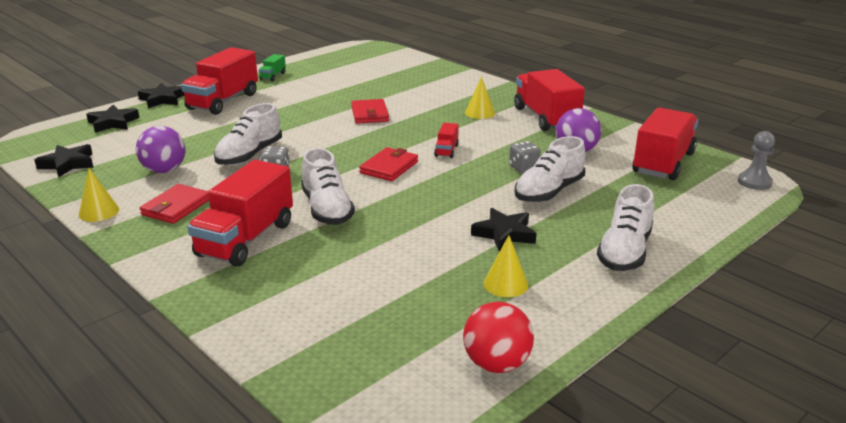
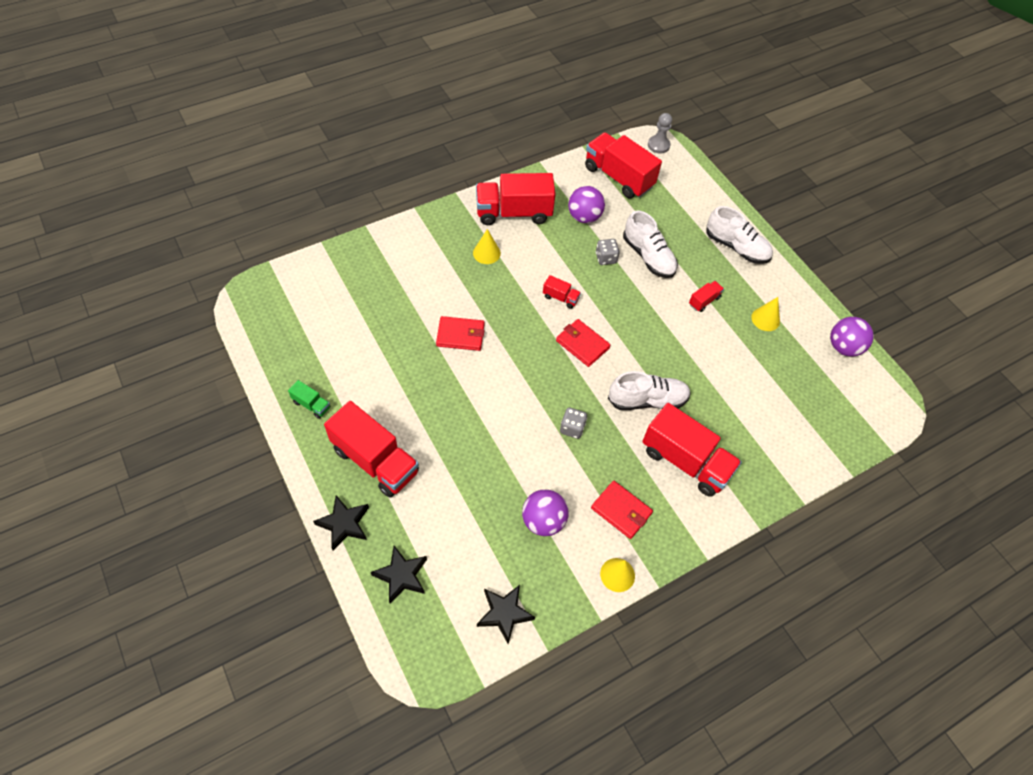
camera: 80 degrees left, 30 degrees up
(249, 155) = (528, 446): white shoe -> none
(496, 364) = (843, 347): red ball -> purple ball
(504, 234) = (704, 301): black star -> red truck

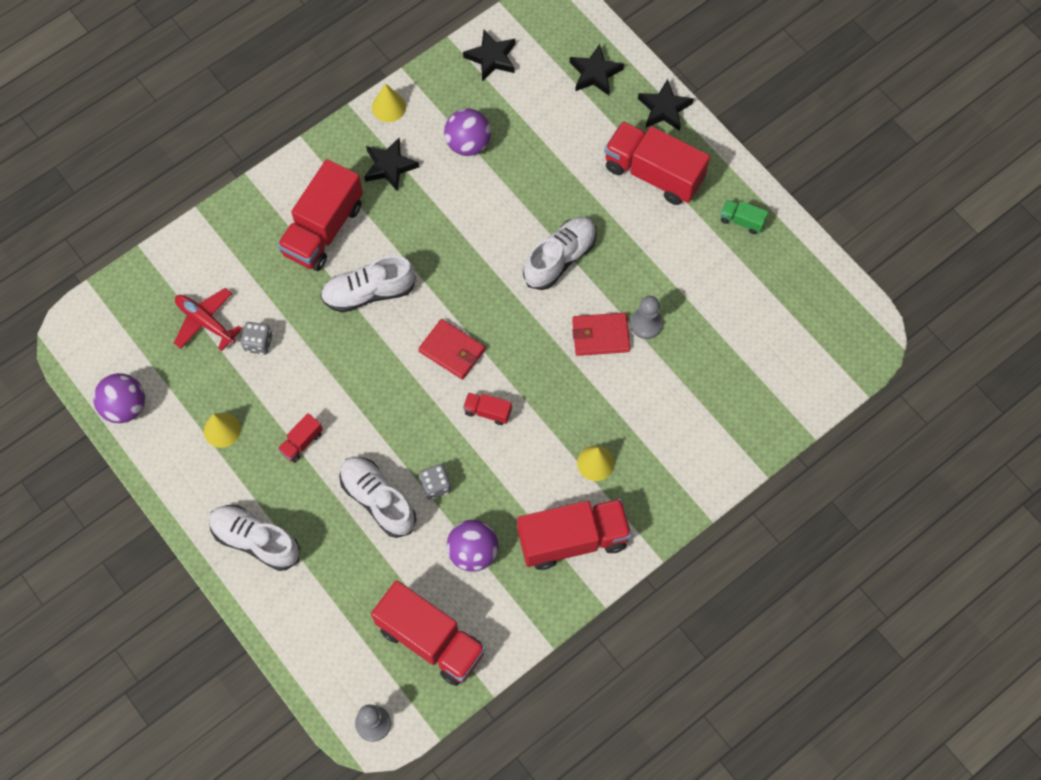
camera: 175 degrees right, 10 degrees up
(421, 337) = (646, 324): none -> grey pawn
(479, 400) = (560, 258): none -> white shoe
(572, 428) = (451, 244): grey dice -> grey dice (258, 343)
(621, 511) = (389, 166): red wallet -> black star
(685, 461) = (323, 229): red truck -> red truck turned 90 degrees counterclockwise
(785, 400) = (205, 322): none -> red plane

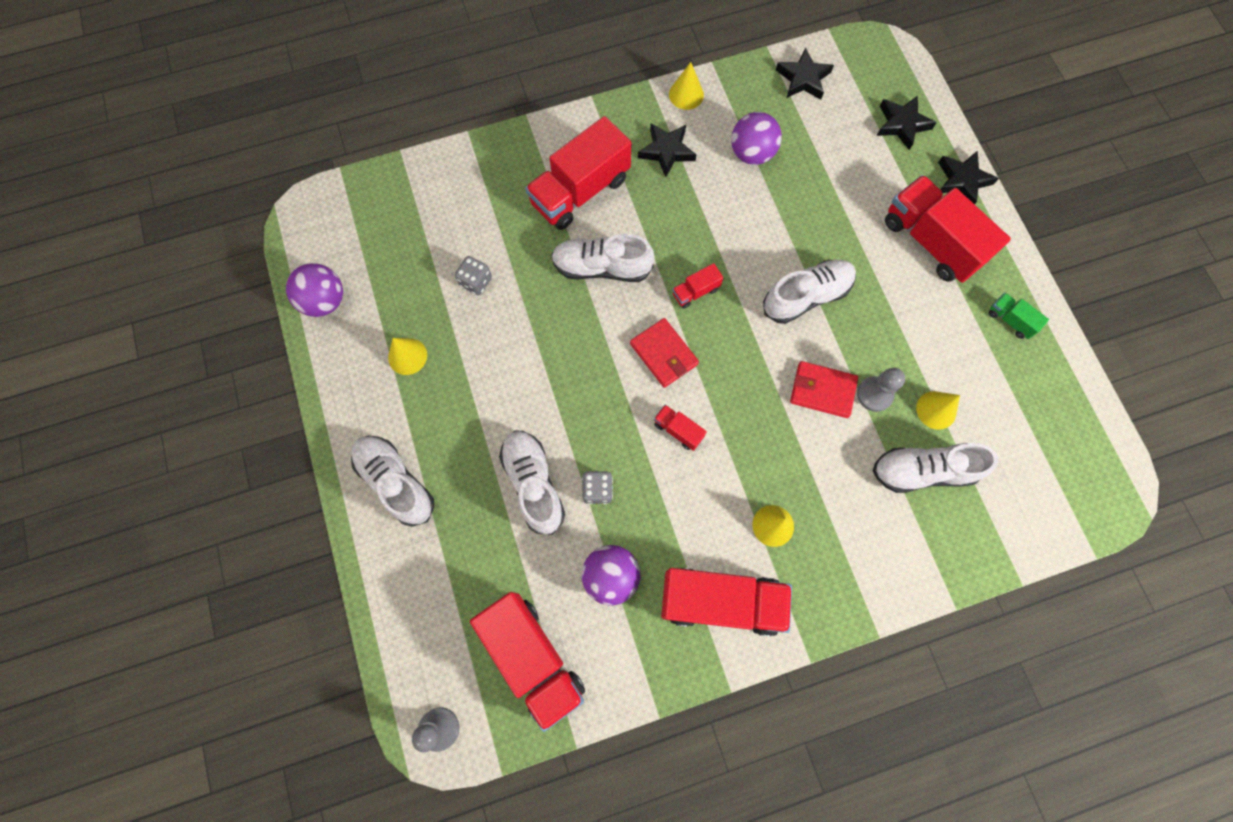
camera: 20 degrees right, 5 degrees up
(205, 322) = (433, 244): red plane -> none
(301, 442) = (480, 396): red truck -> red truck (695, 292)
(702, 319) = (936, 410): none -> yellow cone
(706, 374) = (922, 471): none -> white shoe

